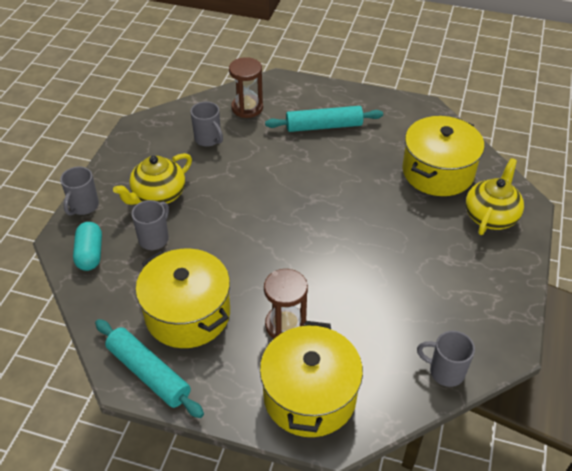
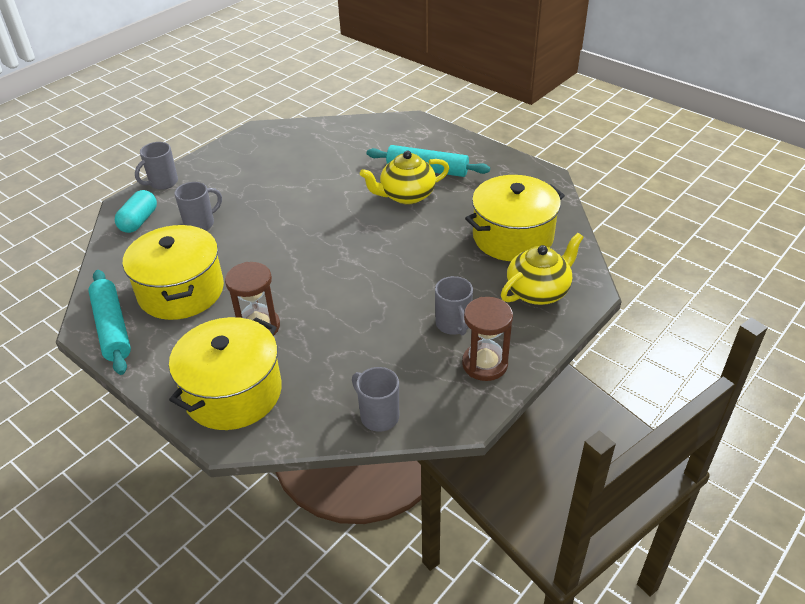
camera: 25 degrees right, 5 degrees down
(158, 195) = (231, 190): yellow teapot -> yellow teapot (406, 195)
(208, 139) = (310, 156): grey mug -> grey mug (453, 325)
(247, 108) = (366, 138): brown hourglass -> brown hourglass (485, 364)

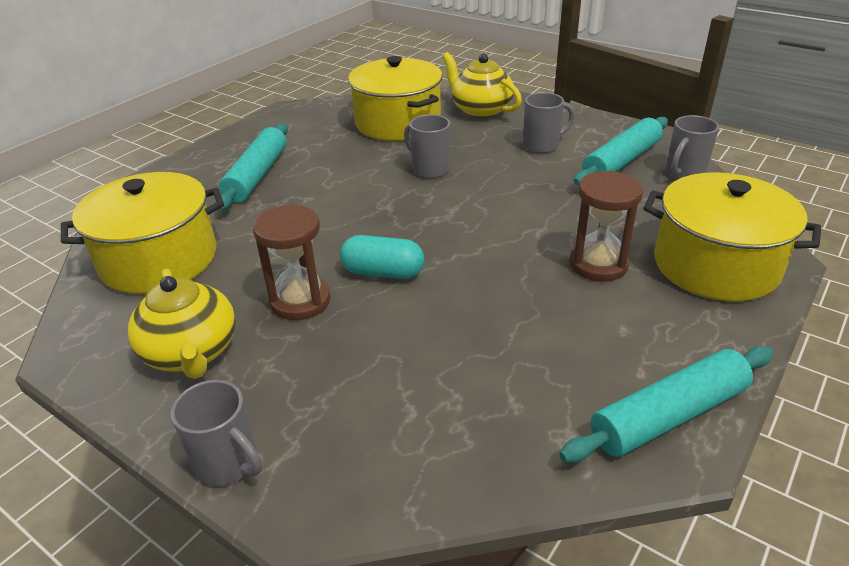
camera: 95 degrees left, 5 degrees down
(139, 221) = (367, 467): turquoise capsule -> turquoise capsule (383, 272)
(181, 291) = (554, 353): yellow pot -> yellow pot (159, 259)
(200, 223) = (375, 370): grey mug -> grey mug (429, 169)
(406, 195) = (314, 185): yellow teapot -> yellow teapot (192, 353)
(411, 375) = (621, 161): none -> turquoise rolling pin
(485, 364) = (588, 129): brown hourglass -> brown hourglass (300, 301)

